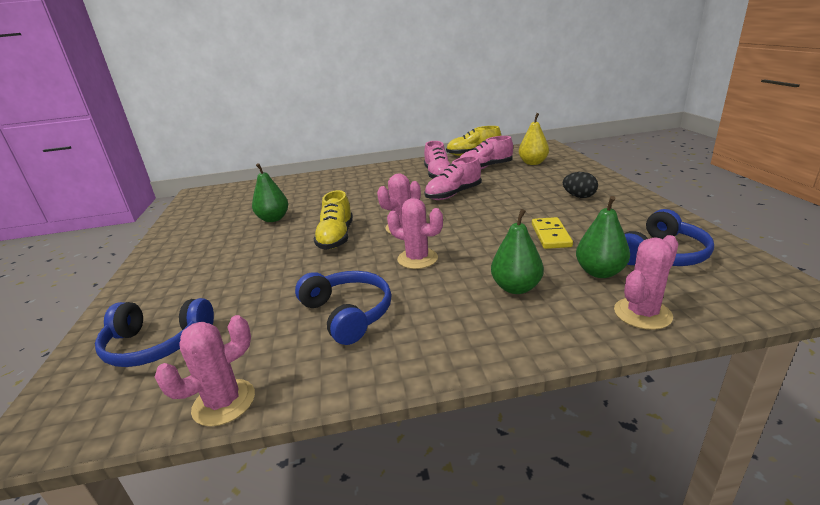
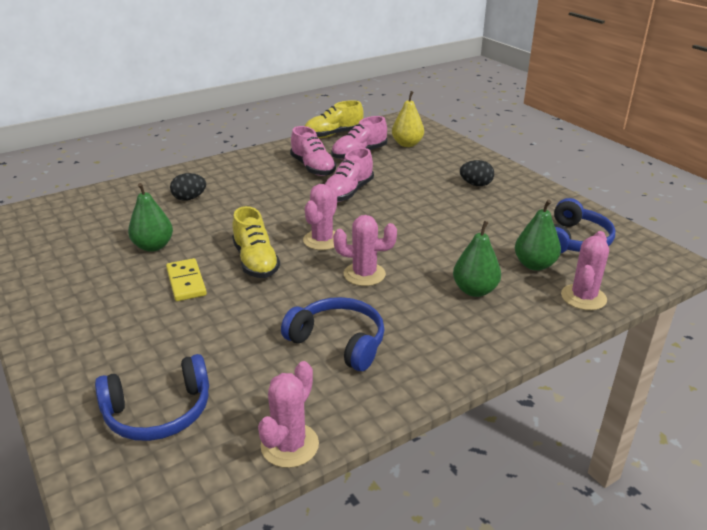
camera: 25 degrees left, 5 degrees up
(328, 189) = (189, 198): none -> black egg
(551, 235) = (474, 232): yellow domino -> yellow domino (186, 282)

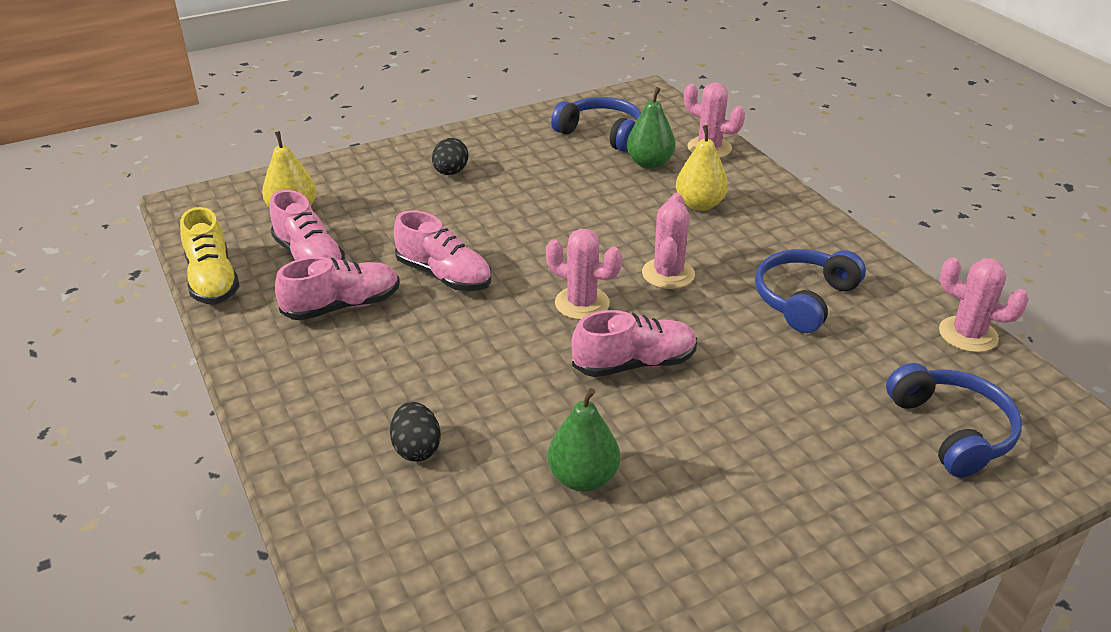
camera: 85 degrees left, 5 degrees up
(186, 282) = (688, 430): yellow domino -> none
(255, 261) = (634, 364): yellow shoe -> pink shoe
(475, 290) = (700, 204): green pear -> yellow pear

